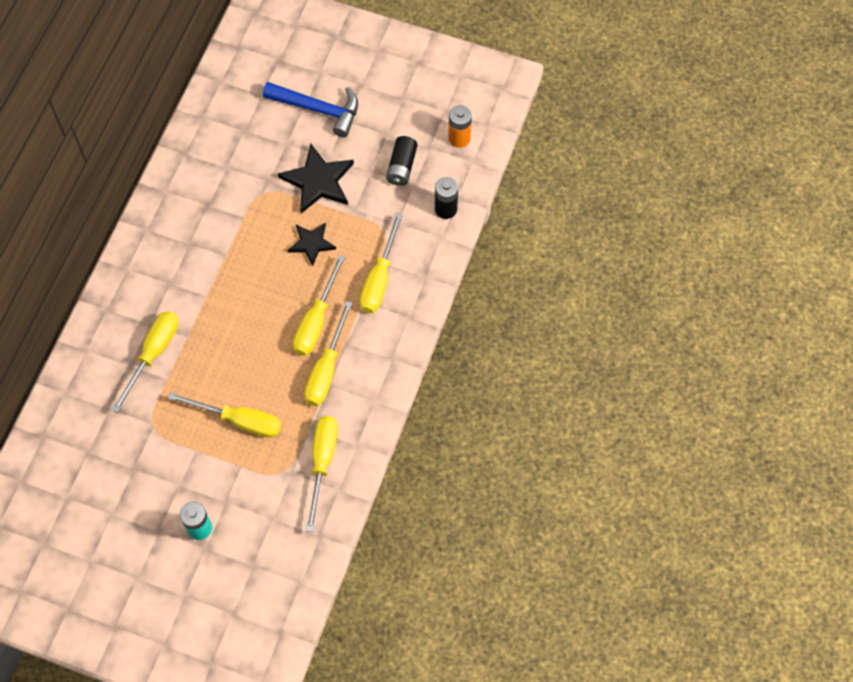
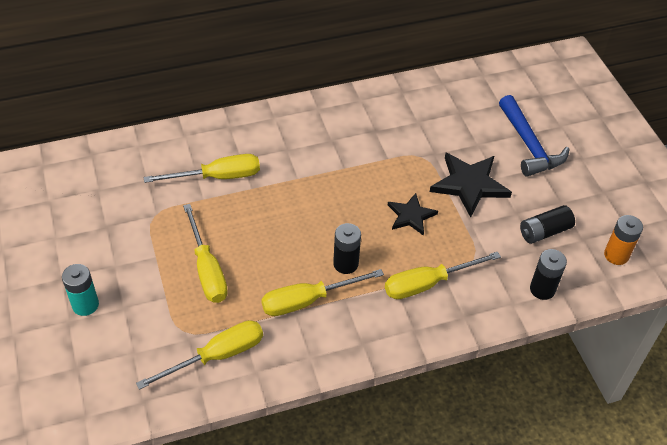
camera: 50 degrees right, 15 degrees down
(316, 321) = (345, 264): yellow screwdriver -> black battery

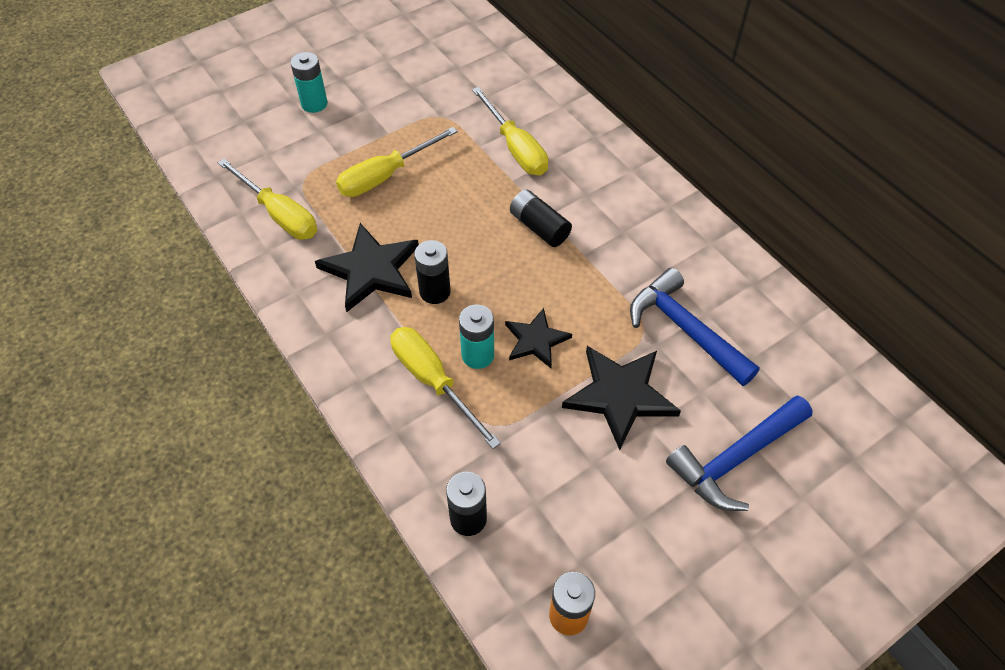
camera: 75 degrees right, 5 degrees up
(308, 300) = (371, 270): yellow screwdriver -> black star
(413, 252) = (478, 355): none -> turquoise battery
(427, 136) = (684, 329): none -> blue hammer
(544, 232) = (574, 505): black battery -> black battery (539, 227)

